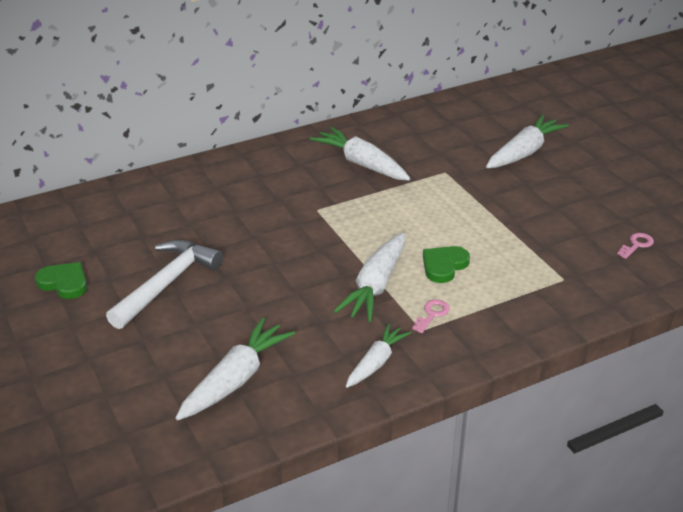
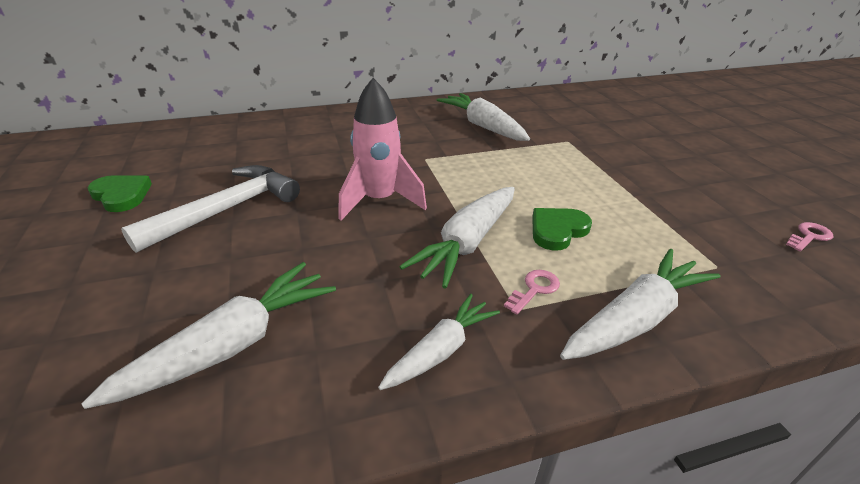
camera: 10 degrees right, 0 degrees up
(292, 258) = (379, 201): none -> pink rocket
(524, 152) = (653, 133): white carrot -> white carrot (635, 319)

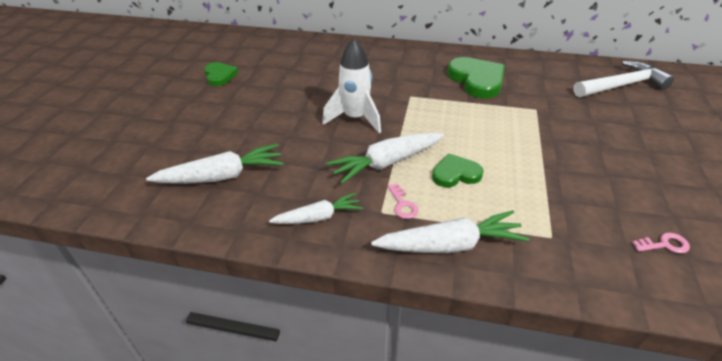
camera: 30 degrees right, 5 degrees up
(227, 210) = (266, 100): white hammer -> white hammer (621, 85)
(379, 201) = (355, 118): pink rocket -> white rocket
(483, 126) = (477, 80): white carrot -> green heart
(535, 289) = (402, 205): pink key -> pink key turned 90 degrees clockwise

